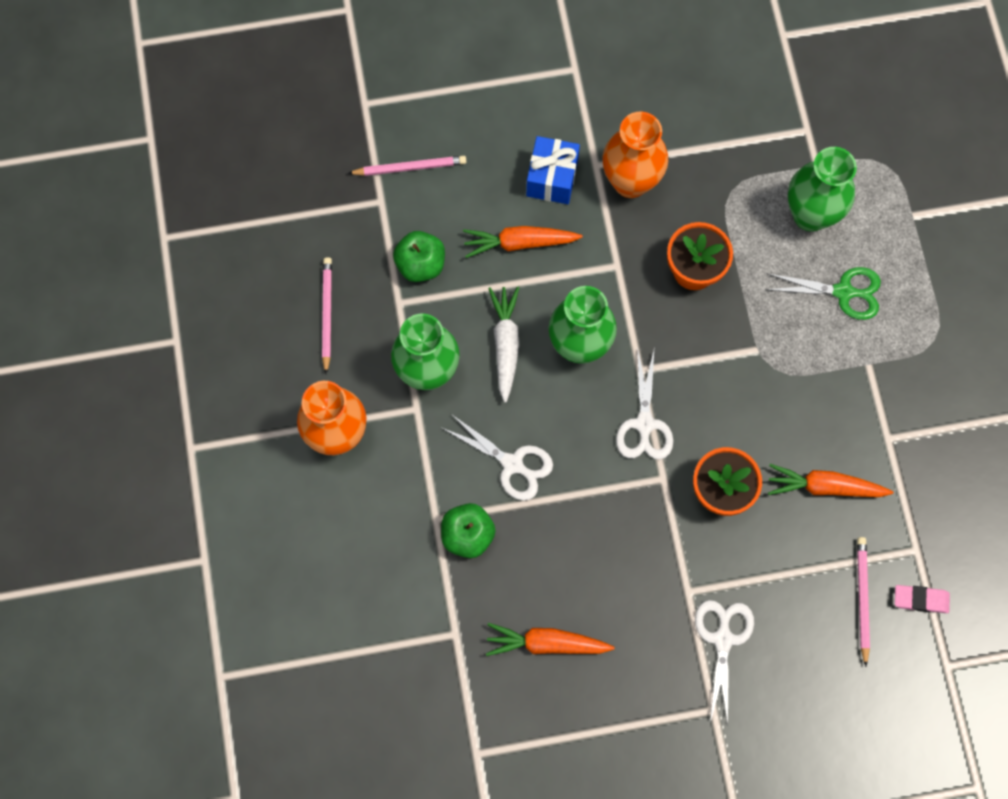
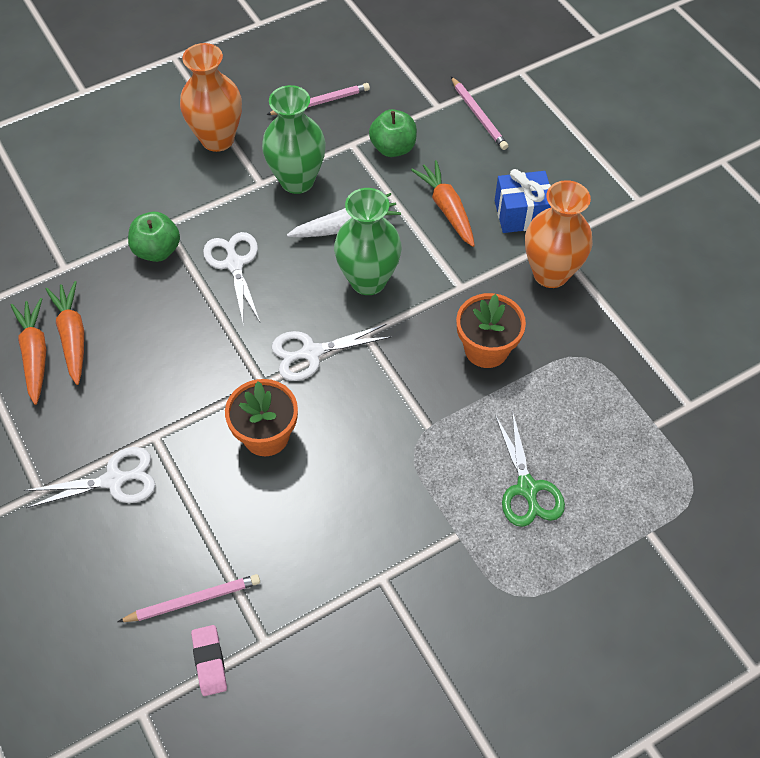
camera: 70 degrees right, 15 degrees down
(513, 464) = (234, 263): white scissors -> white scissors turned 150 degrees clockwise
(810, 215) = (597, 434): green vase -> none
(825, 487) = (305, 530): orange carrot -> orange carrot (35, 355)

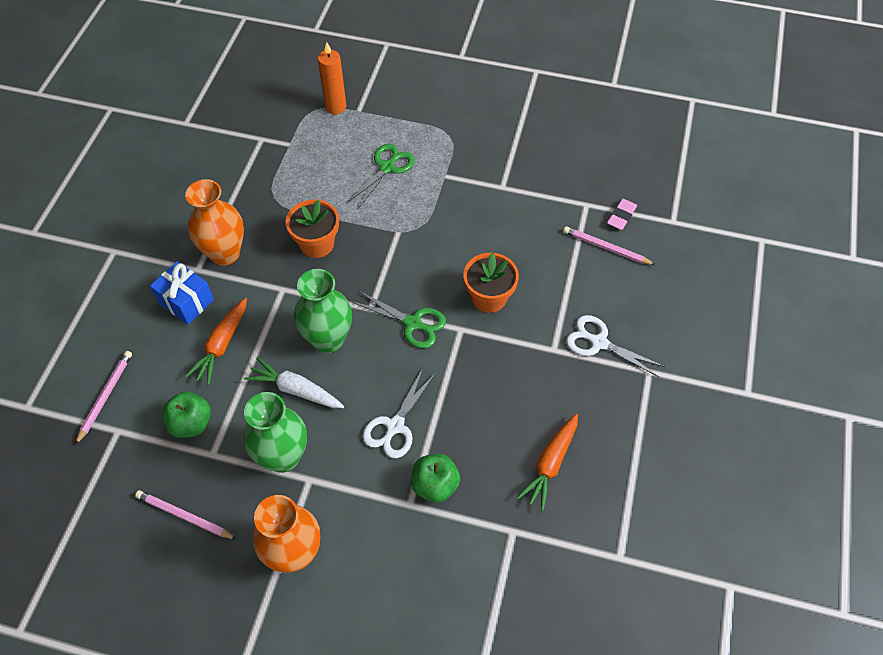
camera: 135 degrees left, 0 degrees up
(35, 355) = (586, 471): orange carrot -> none
(311, 353) = (413, 323): white scissors -> green scissors
(678, 514) = (335, 107): none -> orange candle

